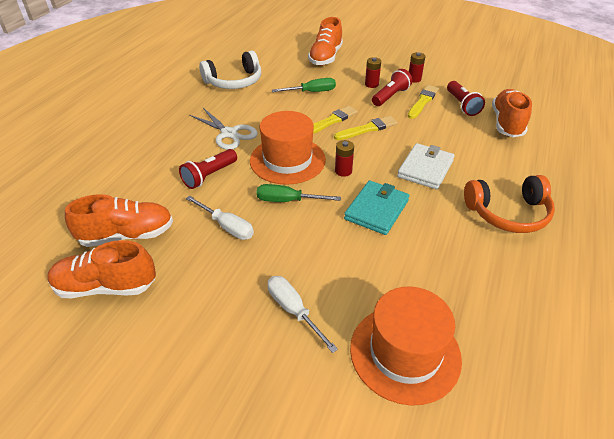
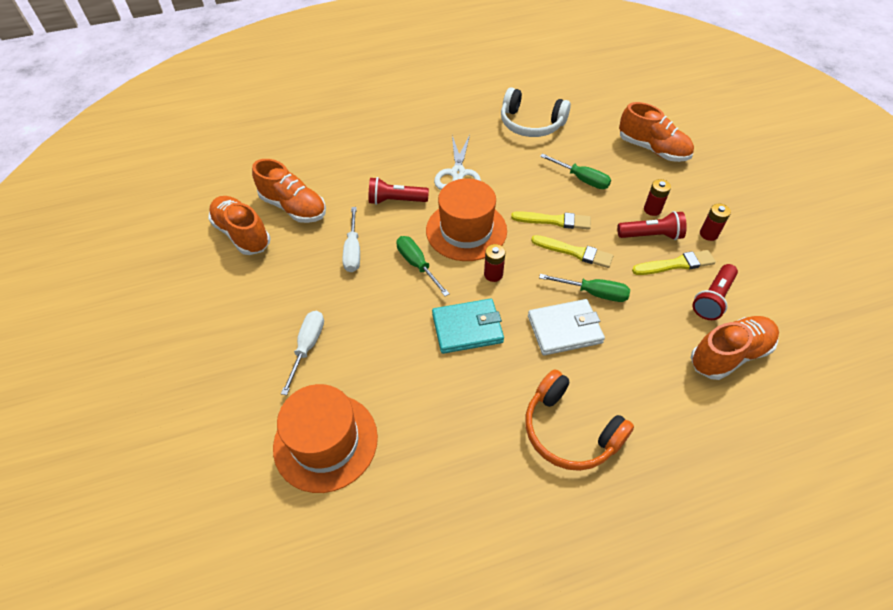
camera: 50 degrees right, 10 degrees up
(325, 57) = (652, 149): orange shoe -> orange shoe turned 120 degrees counterclockwise
(409, 141) = (593, 293): none -> green screwdriver

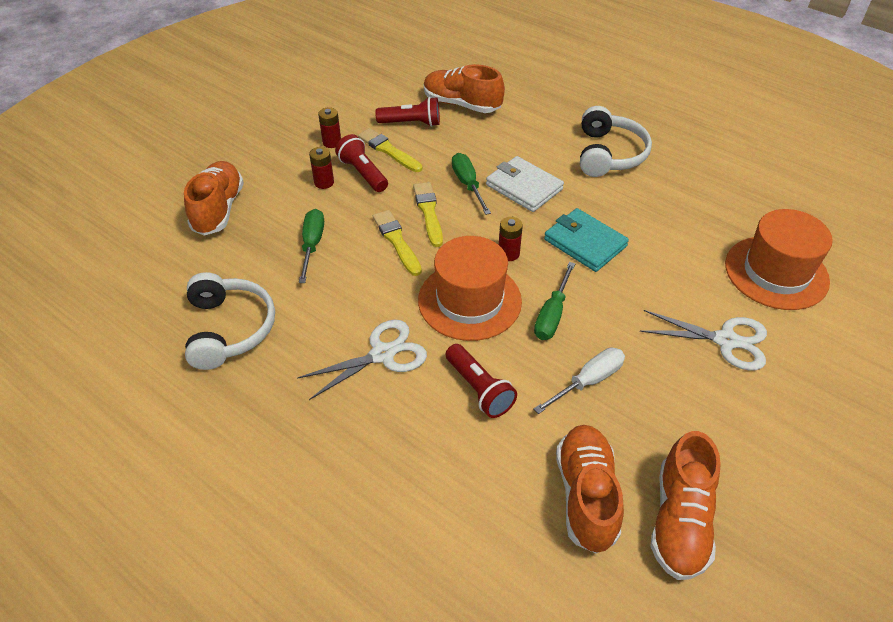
camera: 125 degrees left, 5 degrees down
(307, 347) = (725, 340): white screwdriver -> white scissors
(570, 430) = (608, 154): orange headphones -> white headphones

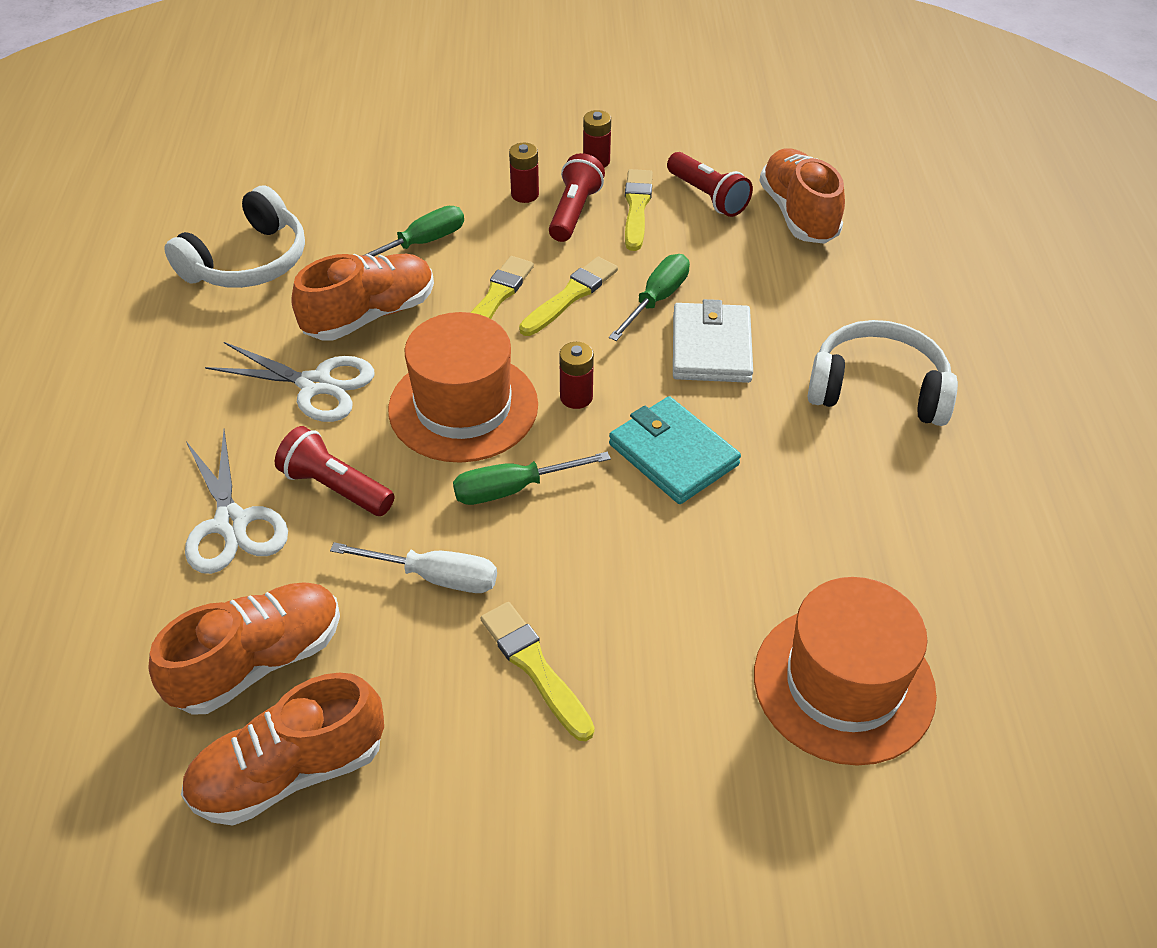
camera: 50 degrees right, 0 degrees up
(218, 209) = (401, 154): orange shoe -> orange shoe (370, 315)
(479, 389) = (336, 487): red flashlight -> red flashlight turned 105 degrees clockwise
(585, 243) = (673, 454): turquoise wallet -> turquoise wallet turned 45 degrees counterclockwise
(608, 154) = (878, 389): white headphones -> white headphones turned 135 degrees counterclockwise
(684, 375) = (535, 667): none -> yellow brush
(725, 340) = (641, 684): white scissors -> white scissors (231, 523)

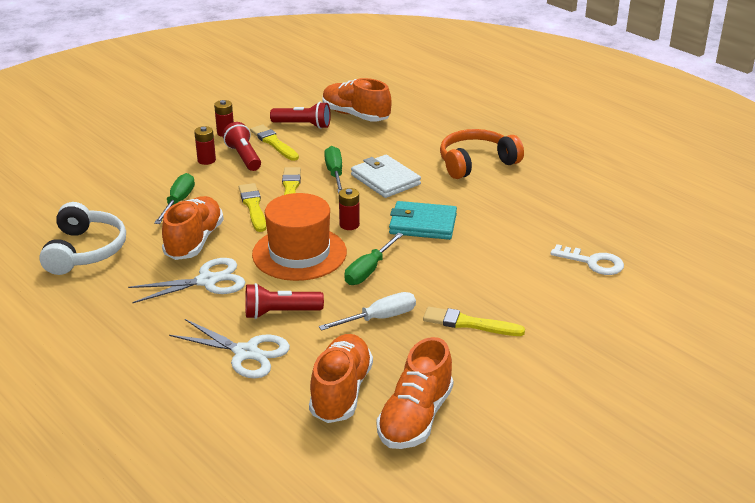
camera: 40 degrees left, 15 degrees down
(843, 683) = (593, 262): orange hat -> white key
(878, 389) = (476, 163): white headphones -> orange headphones

